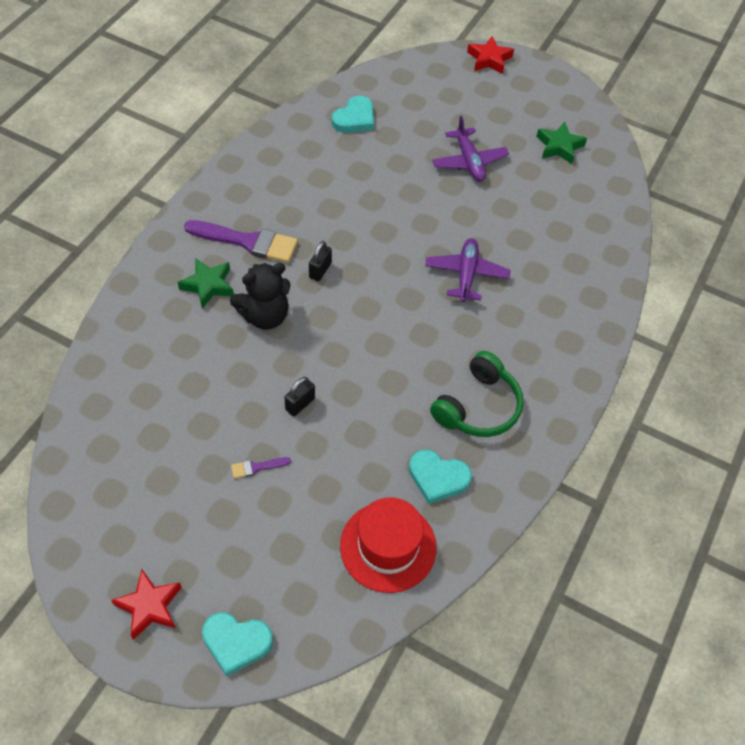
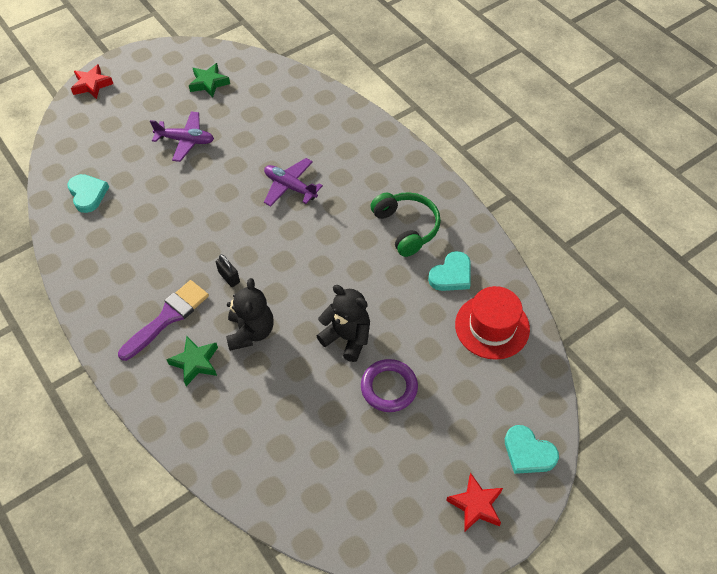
camera: 60 degrees left, 0 degrees up
(236, 642) = (528, 452): turquoise heart -> turquoise heart turned 90 degrees clockwise
(257, 467) = (389, 387): purple brush -> purple ring
(300, 404) = (347, 338): black padlock -> black teddy bear

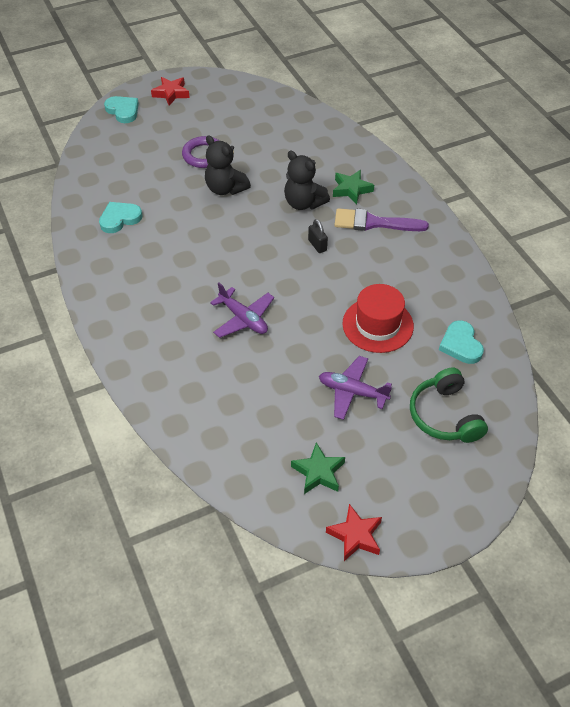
camera: 170 degrees left, 5 degrees down
(92, 85) = (477, 498): red star -> red star (355, 535)
(167, 317) = (374, 223): purple brush -> purple brush turned 45 degrees clockwise
(251, 332) = (303, 203): black teddy bear -> black teddy bear turned 60 degrees counterclockwise
(406, 227) = (141, 262): green headphones -> green headphones (444, 415)
(492, 326) = (106, 179): red hat -> red hat (377, 325)

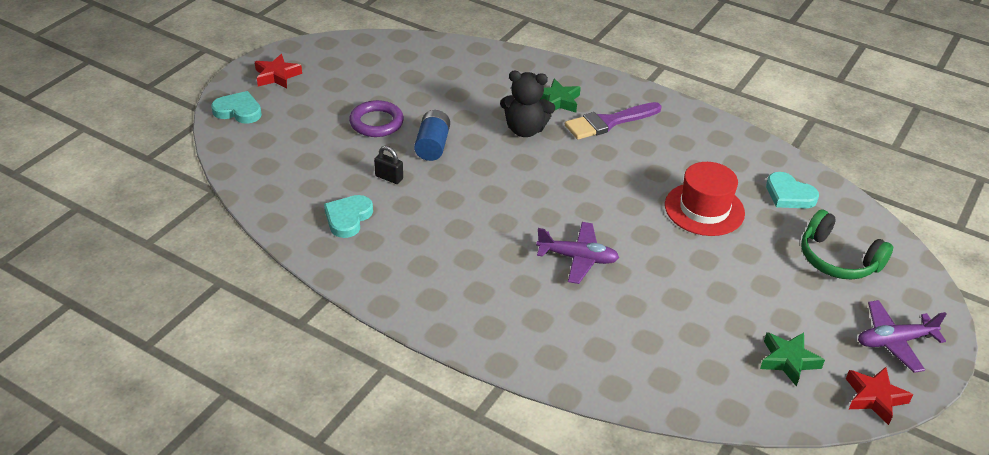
camera: 35 degrees left, 10 degrees down
(225, 188) = (432, 146): black teddy bear -> blue battery
(317, 245) = (577, 162): black padlock -> black padlock (389, 177)
(352, 392) = (743, 277): purple plane -> purple plane (894, 341)

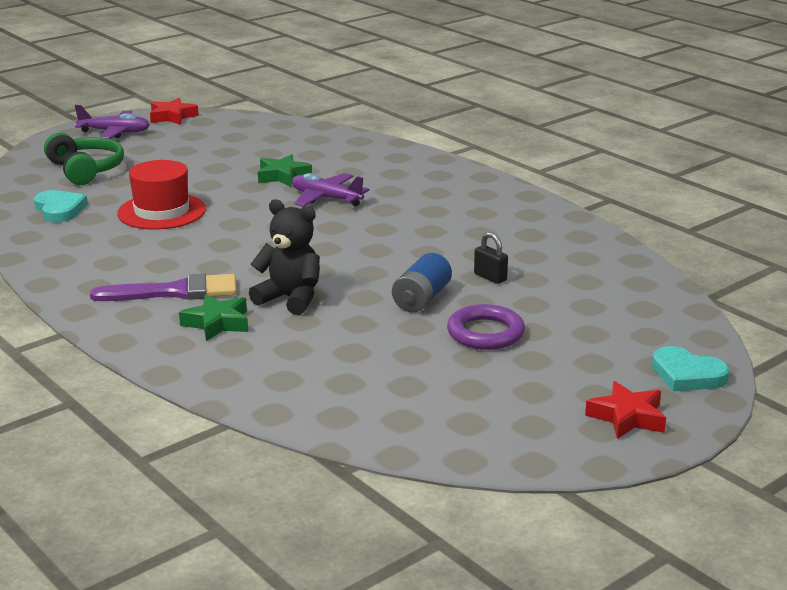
camera: 160 degrees left, 15 degrees down
(348, 218) = (549, 252): turquoise heart -> none
(788, 361) = (211, 135): green star -> green star (283, 176)

